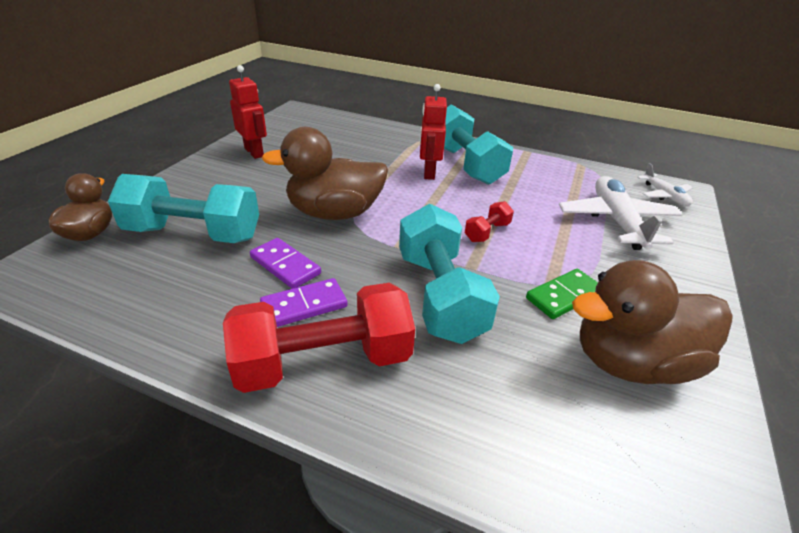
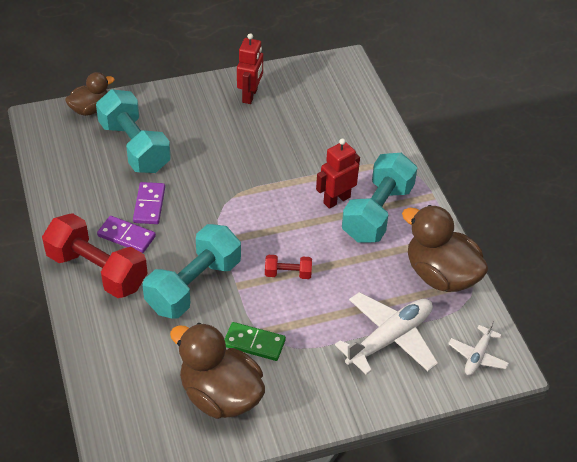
camera: 50 degrees right, 10 degrees up
(334, 213) = (223, 188): brown duck -> brown duck (440, 275)

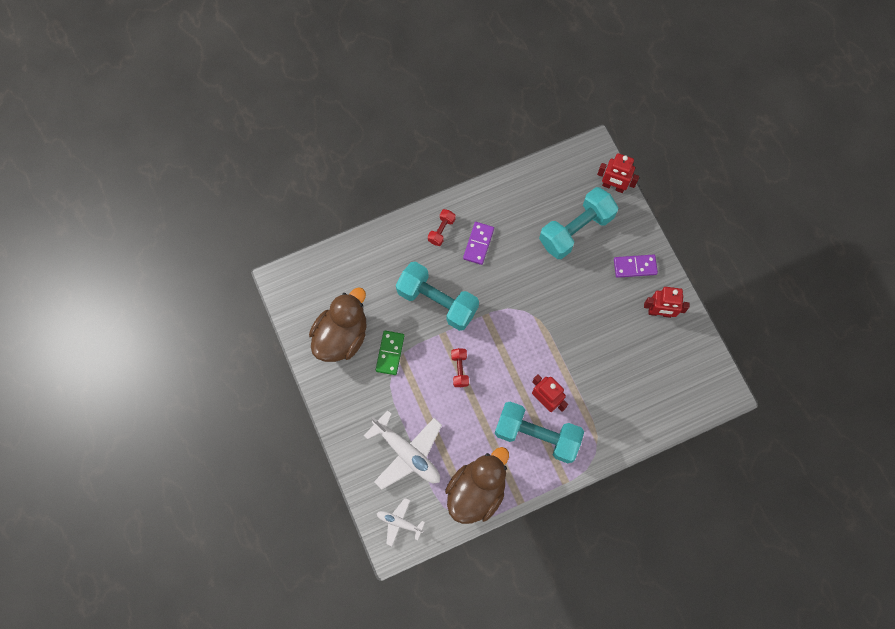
camera: 85 degrees right, 25 degrees up
(90, 109) = (613, 186): brown duck -> red robot
(97, 270) = (441, 230): red dumbbell -> red dumbbell, size x0.46
(149, 205) = (513, 254): purple domino -> purple domino (635, 266)

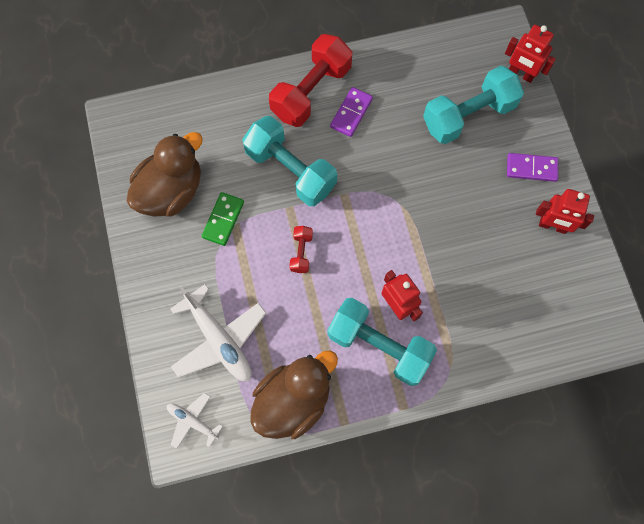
camera: 10 degrees right, 0 degrees up
(441, 230) = (311, 91): red dumbbell -> red dumbbell, size x2.20

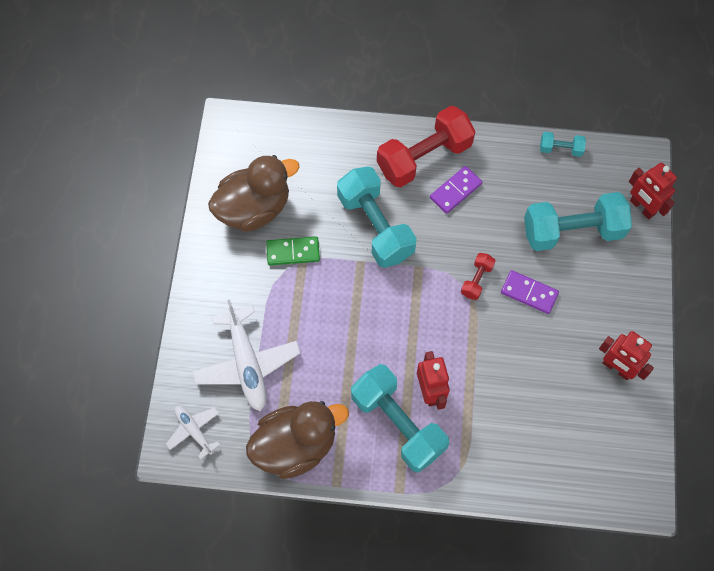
camera: 20 degrees right, 5 degrees down
(223, 219) = (293, 252): green domino -> green domino turned 45 degrees clockwise
(301, 252) = (356, 308): red dumbbell -> red dumbbell (476, 280)
(430, 44) = (560, 149): none -> turquoise dumbbell
(531, 168) = (617, 304): purple domino -> purple domino (529, 293)

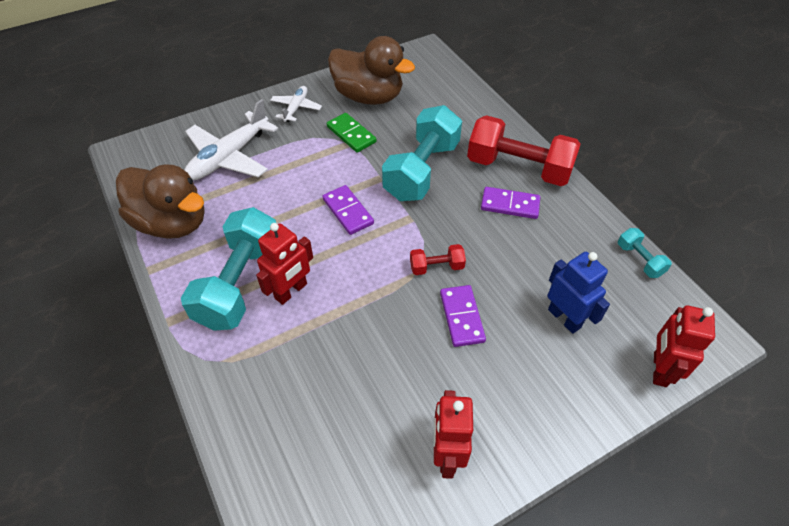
camera: 55 degrees right, 15 degrees down
(194, 430) = (148, 156): white plane -> white plane (296, 108)
(380, 307) = (348, 211): none -> purple domino
(572, 231) = (564, 318): turquoise dumbbell -> blue robot

